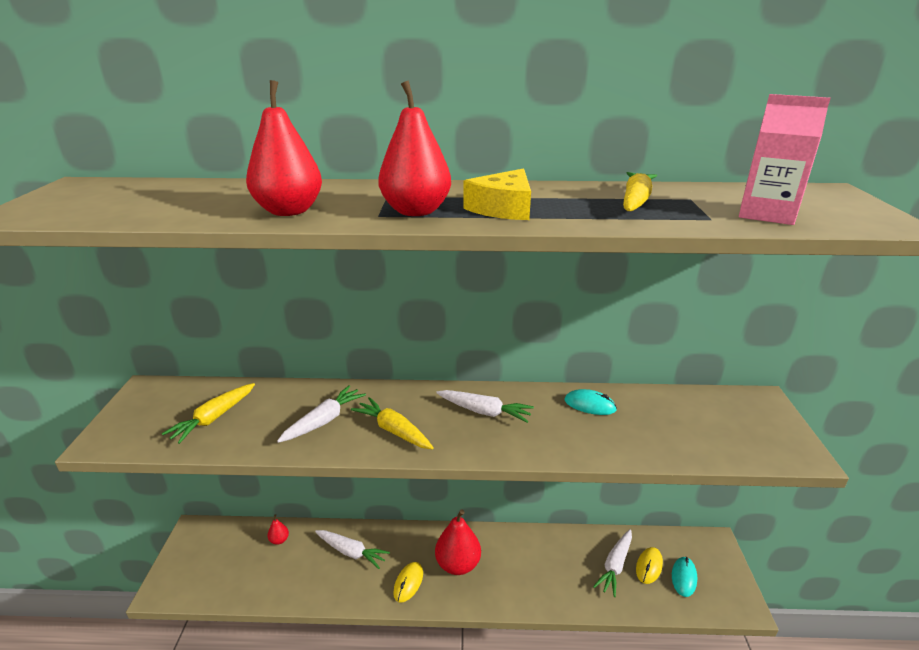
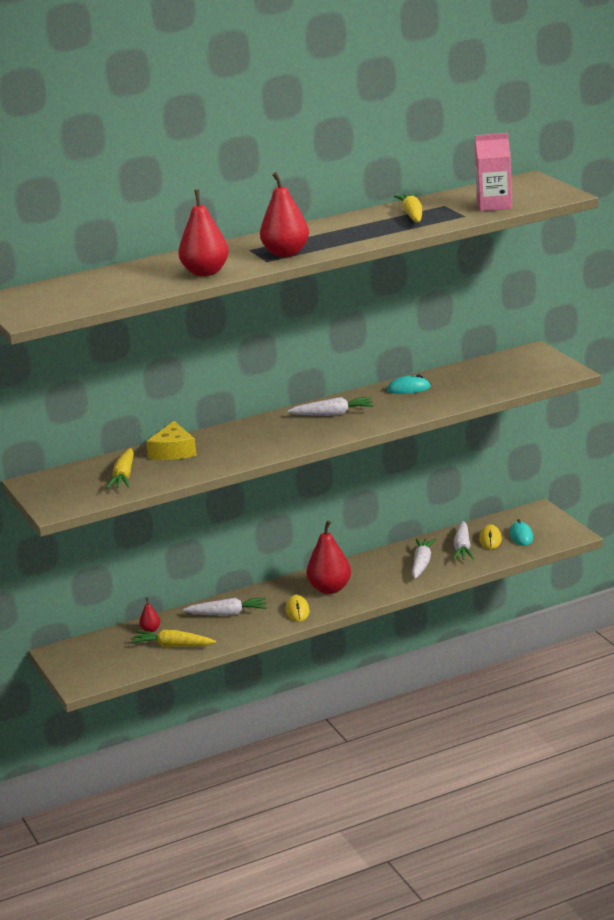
camera: 25 degrees left, 5 degrees down
(324, 420) = (215, 452): white carrot -> white carrot (422, 563)
(393, 430) = (275, 441): yellow carrot -> yellow carrot (173, 646)
(503, 208) = (337, 239): yellow cheese -> yellow cheese (173, 451)

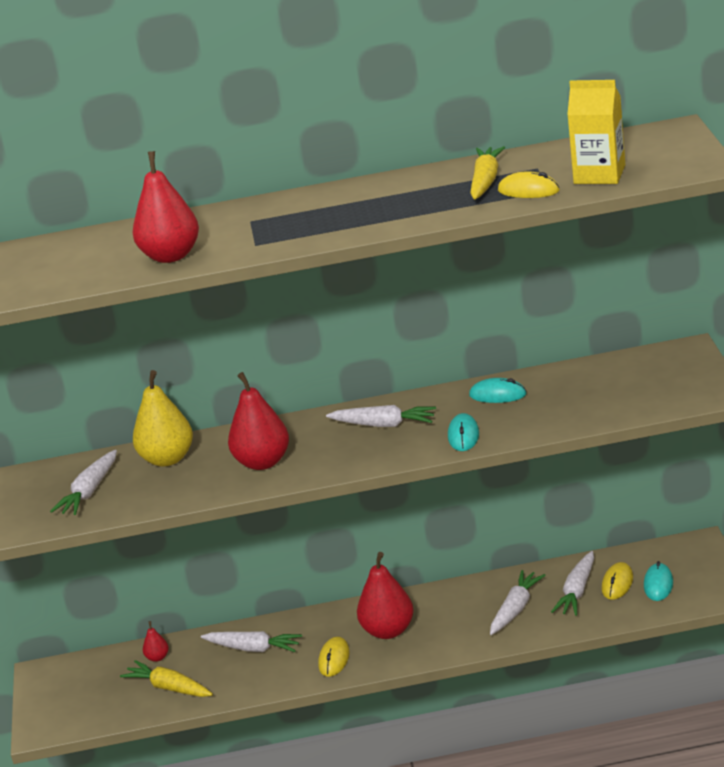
camera: 20 degrees right, 5 degrees up
(124, 476) = (89, 492): yellow carrot -> white carrot
(173, 451) = (167, 459): yellow cheese -> yellow pear
(286, 253) = (287, 233): red pear -> red pear (262, 462)
(399, 413) = (463, 435): none -> turquoise mouse
(449, 217) = (528, 190): none -> yellow mouse
(494, 205) = (599, 174): pink carton -> yellow carton

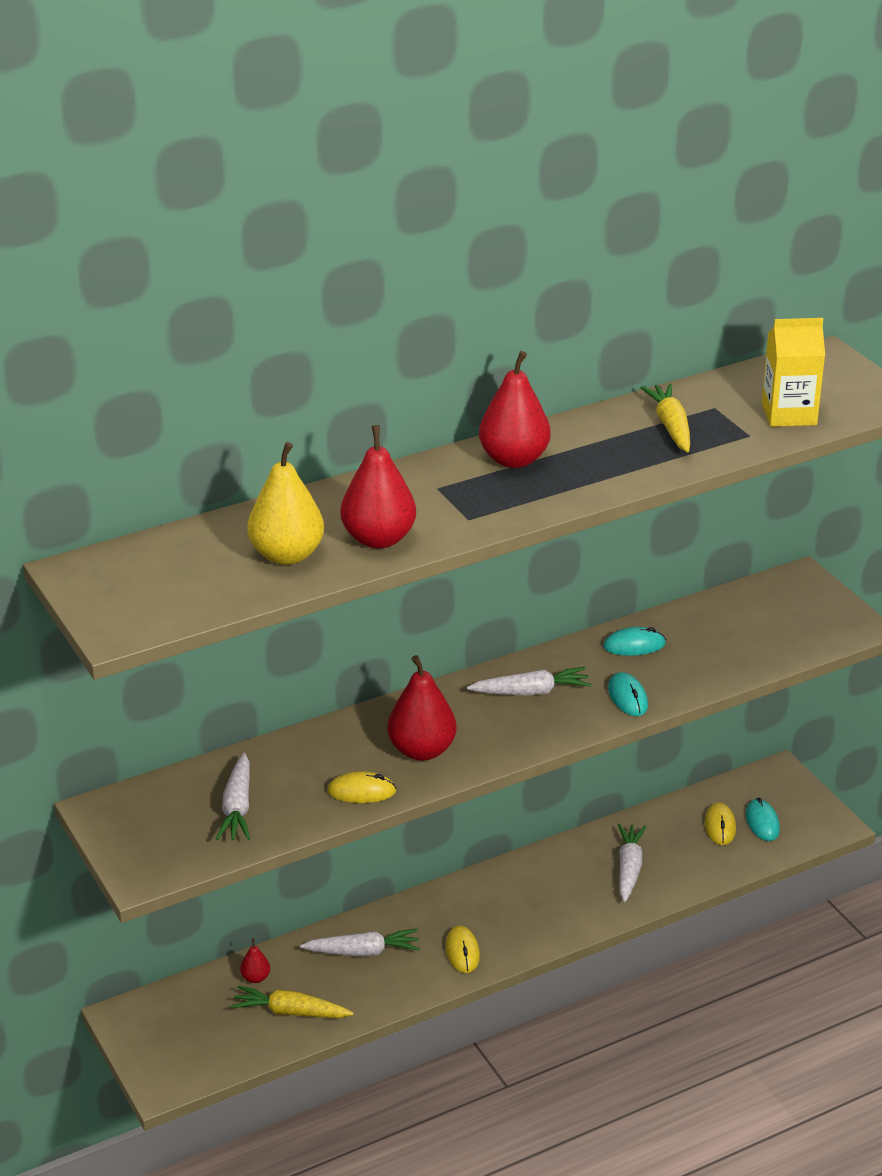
camera: 25 degrees left, 5 degrees up
(167, 459) = (305, 757): yellow pear -> yellow pear (287, 555)
(388, 631) = (504, 911): red pear -> red pear (514, 459)
(528, 190) = (727, 437): yellow mouse -> yellow mouse (361, 791)
(577, 591) = (683, 840): white carrot -> none

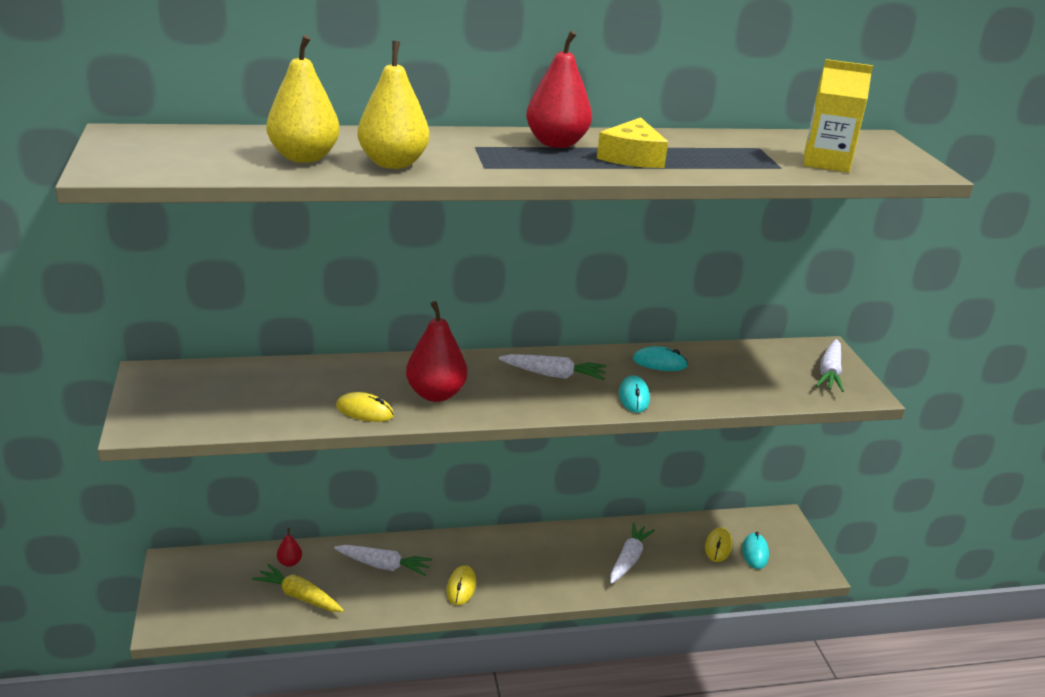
camera: 15 degrees right, 5 degrees down
(237, 807) = (256, 398): white carrot -> white carrot (829, 373)
(379, 539) = (393, 163): red pear -> yellow pear
(599, 460) = (632, 157): none -> yellow cheese
(670, 426) = (711, 150): yellow carrot -> none

